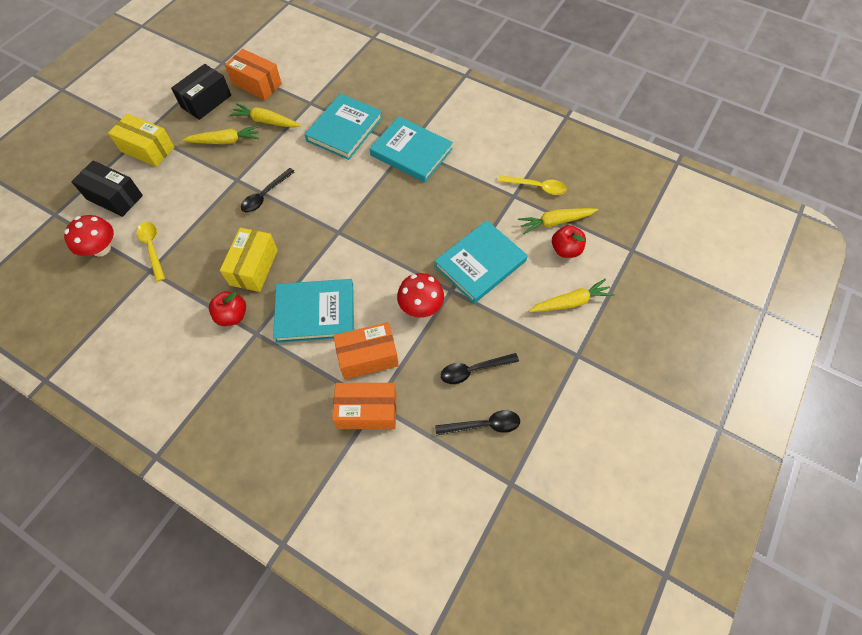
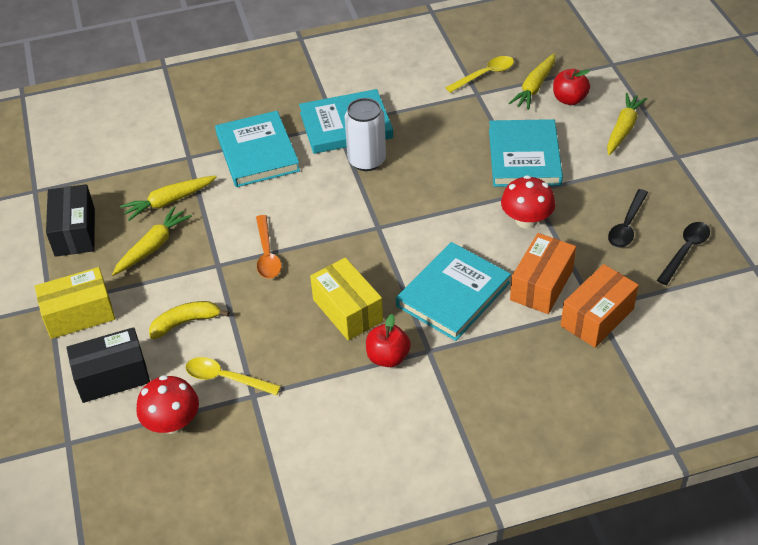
camera: 45 degrees left, 15 degrees down
(180, 198) = (185, 322): none -> yellow banana
(257, 84) = (107, 181): orange box -> none
(265, 195) = (267, 254): black spoon -> orange spoon
(390, 184) = (366, 160): none -> white can

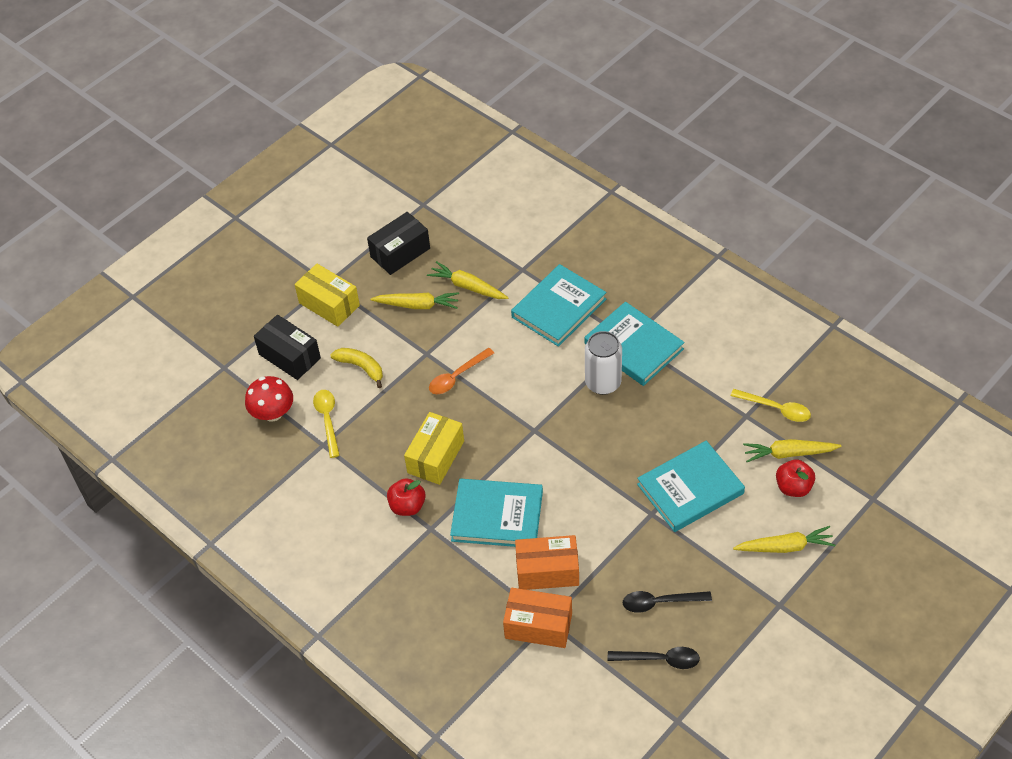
camera: 60 degrees right, 5 degrees up
(526, 220) = (614, 526): red mushroom -> none

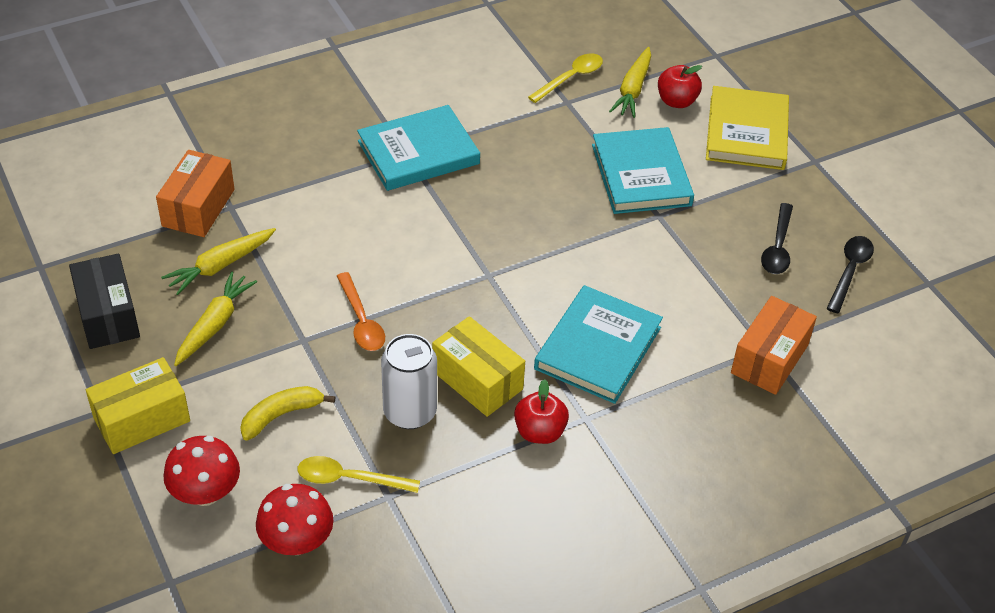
camera: 75 degrees left, 5 degrees down
(290, 356) = (205, 492): black box -> red mushroom
(547, 571) = (697, 327): orange box -> orange box (198, 208)
(558, 308) = (316, 195): turquoise book -> none
(603, 383) = (454, 194): white can -> white can (410, 412)
(785, 547) = (747, 132): yellow carrot -> yellow book

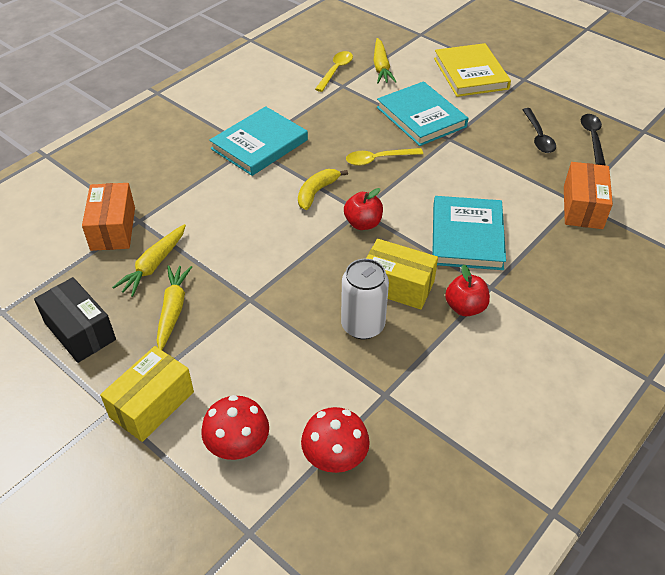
camera: 20 degrees left, 0 degrees up
(281, 415) = (265, 362): yellow banana -> yellow banana (316, 192)
(349, 479) = (347, 392): yellow spoon -> yellow spoon (378, 159)
(361, 321) = (286, 271): orange spoon -> none
(676, 101) = (414, 67): red apple -> red apple (363, 223)

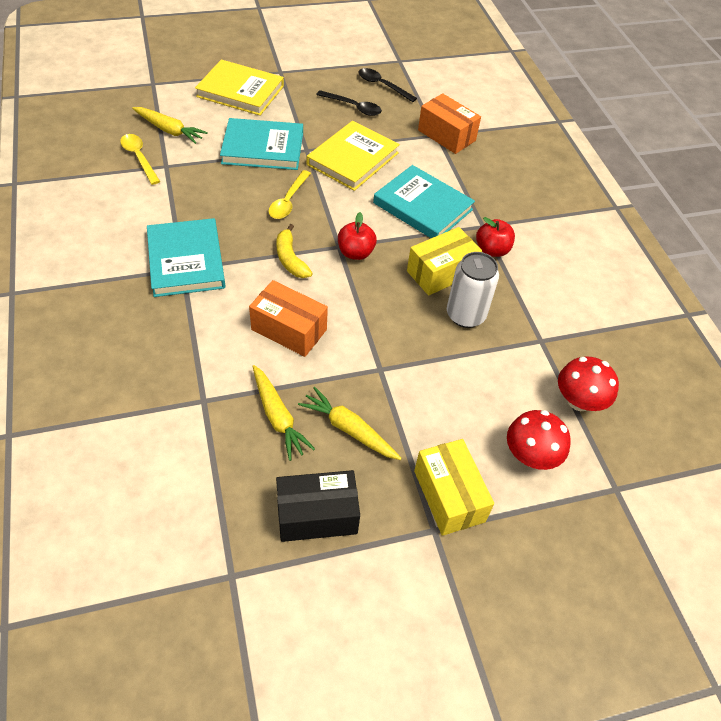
camera: 60 degrees left, 5 degrees up
(113, 228) = (194, 426): orange box -> orange box (289, 330)
(472, 168) = (352, 159): none -> yellow book

